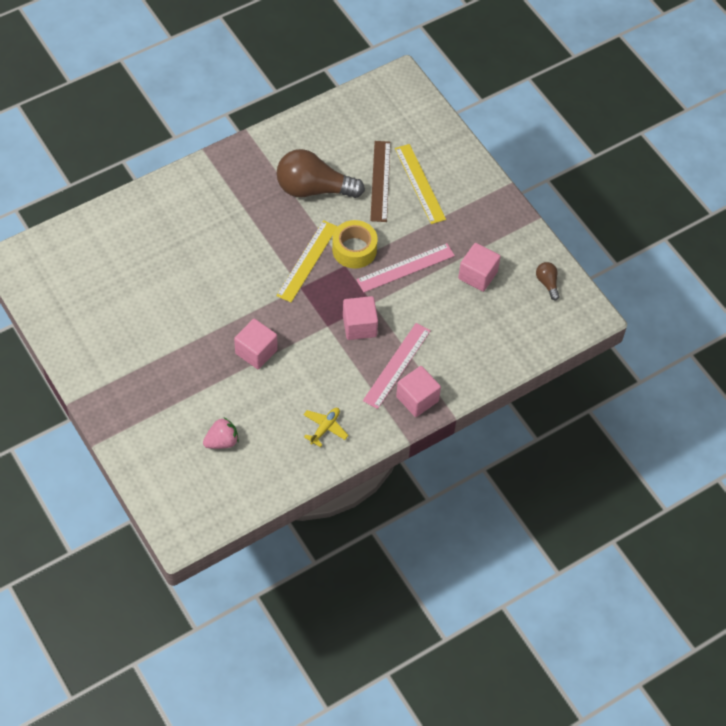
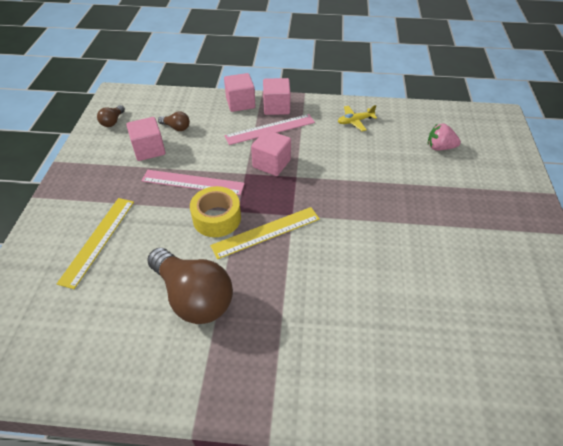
camera: 140 degrees left, 10 degrees down
(256, 352) = (370, 188): pink cube -> pink cube (240, 103)
(380, 181) = (126, 264): brown ruler -> none
(483, 313) = (176, 127): none -> brown light bulb

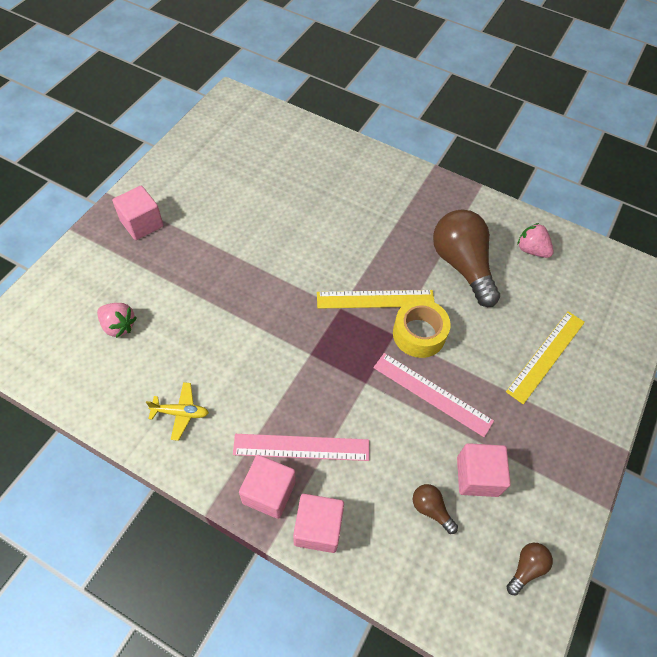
camera: 160 degrees left, 10 degrees up
(115, 349) = (531, 250): none -> pink strawberry
(271, 163) = (329, 384): pink cube -> pink cube (142, 223)

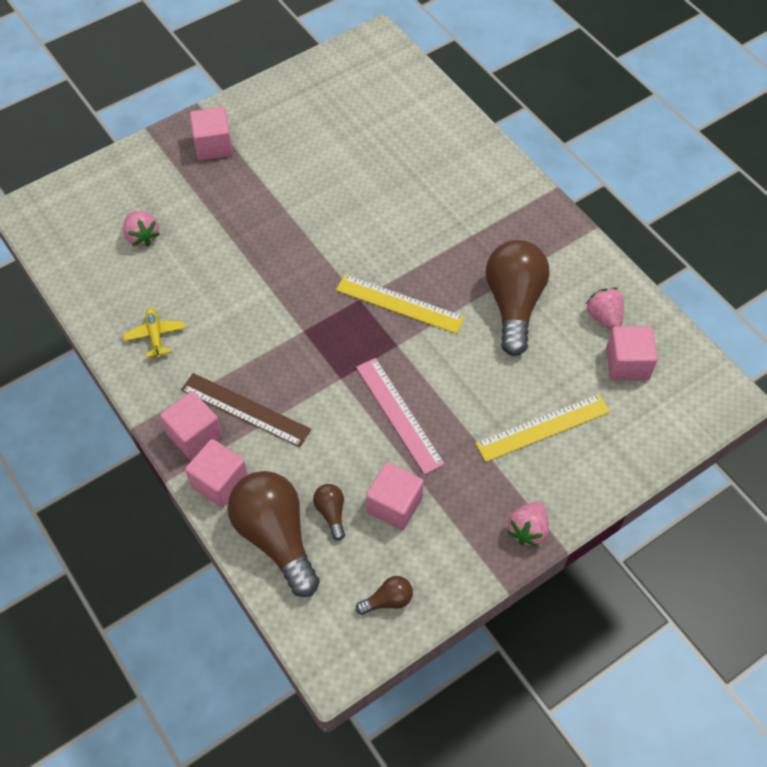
camera: 30 degrees right, 0 degrees up
(180, 413) = (155, 335): yellow plane -> yellow plane turned 135 degrees counterclockwise
(301, 447) = (245, 410): pink ruler -> brown ruler
(397, 556) = (276, 537): none -> brown light bulb
(419, 334) = (422, 354): yellow tape -> none
(570, 279) = (627, 364): none -> pink cube
(591, 448) = (528, 530): none -> pink strawberry

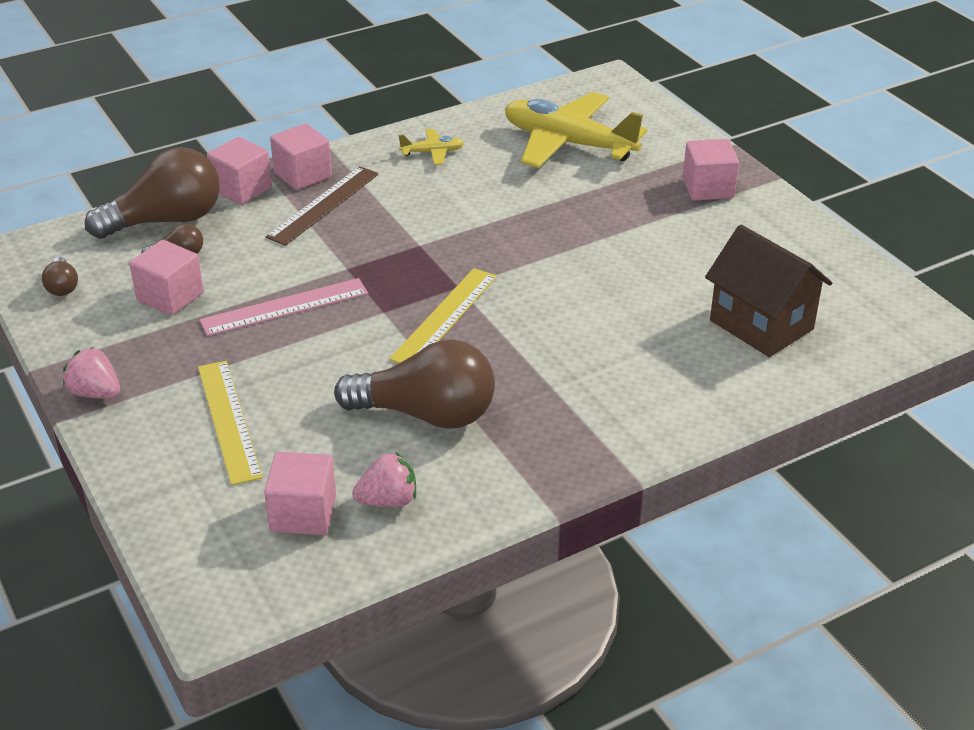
camera: 95 degrees right, 20 degrees down
(142, 236) = (568, 143): pink strawberry -> yellow plane
(388, 122) = (761, 325): none -> brown house

